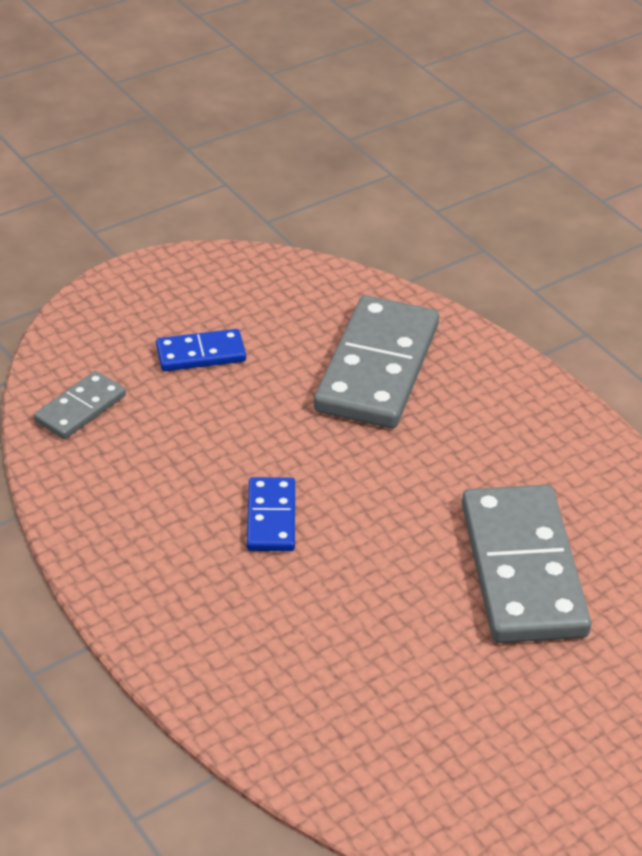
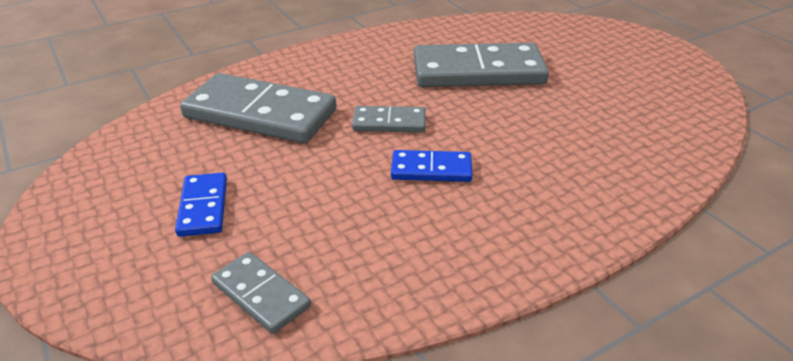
camera: 85 degrees left, 5 degrees down
(370, 479) = (389, 122): none -> grey domino

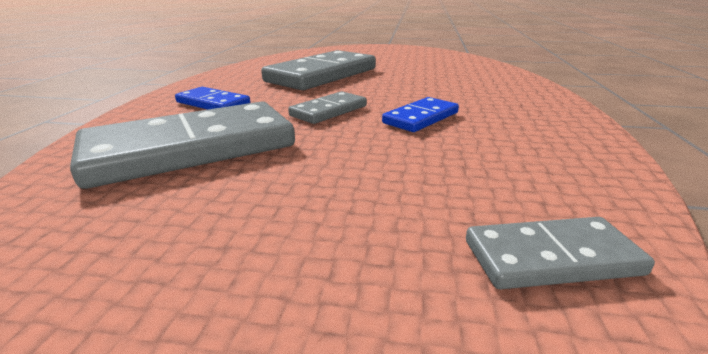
camera: 50 degrees left, 10 degrees down
(203, 207) = (303, 240): blue domino -> blue domino (213, 103)

